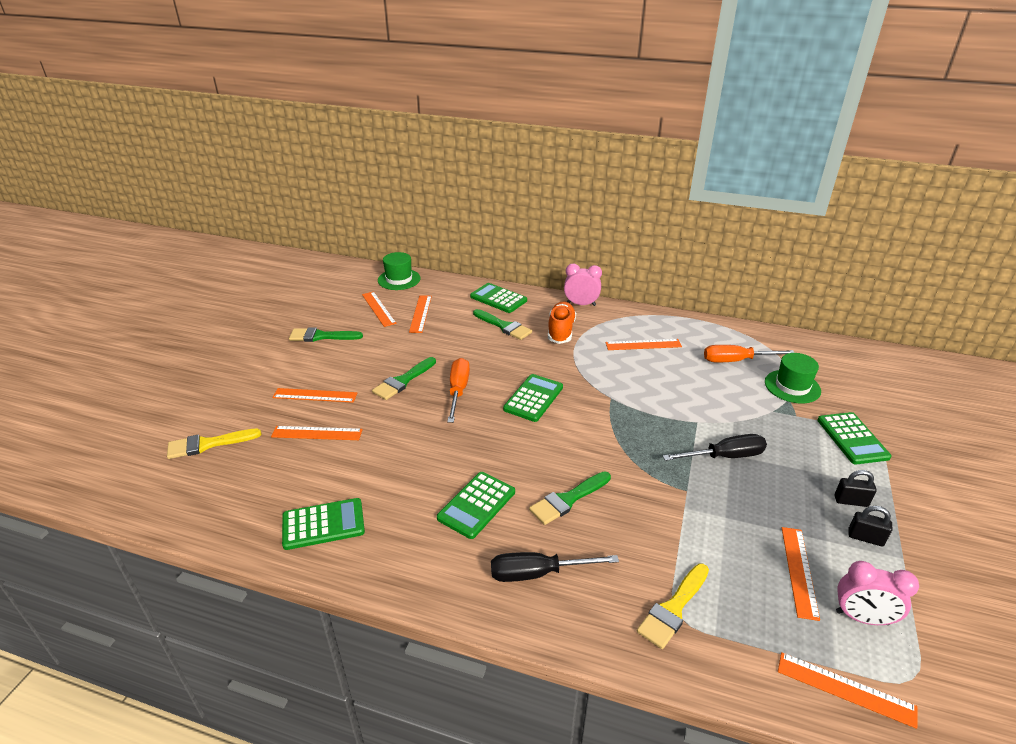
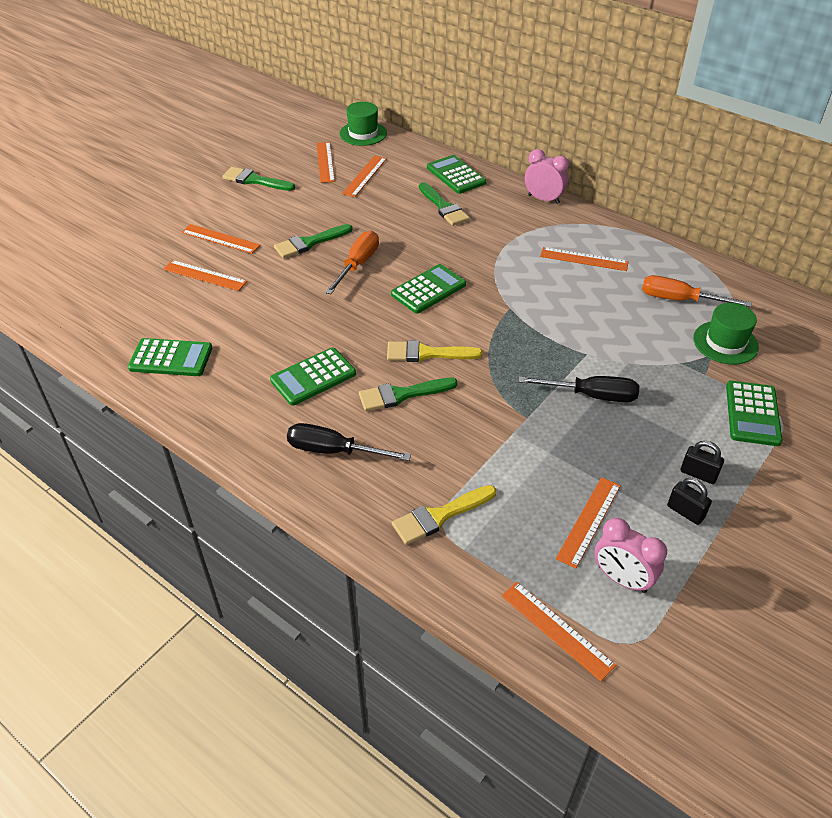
camera: 20 degrees right, 10 degrees up
(208, 444) = (107, 263): yellow brush -> yellow brush (427, 353)
(561, 331) = (502, 225): orange shoe -> none

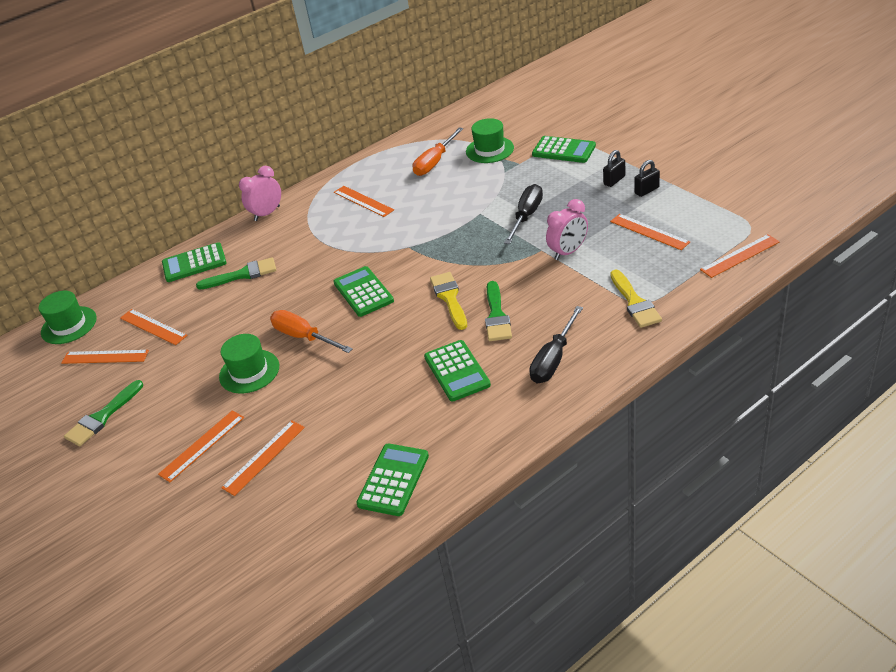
camera: 70 degrees left, 5 degrees down
(309, 243) = (249, 371): green brush -> green hat
(427, 353) = (449, 298): yellow brush -> yellow brush turned 150 degrees clockwise
(584, 259) = (363, 201): orange ruler -> orange ruler turned 75 degrees counterclockwise
(621, 579) = (700, 224): pink clock -> pink clock (568, 252)

